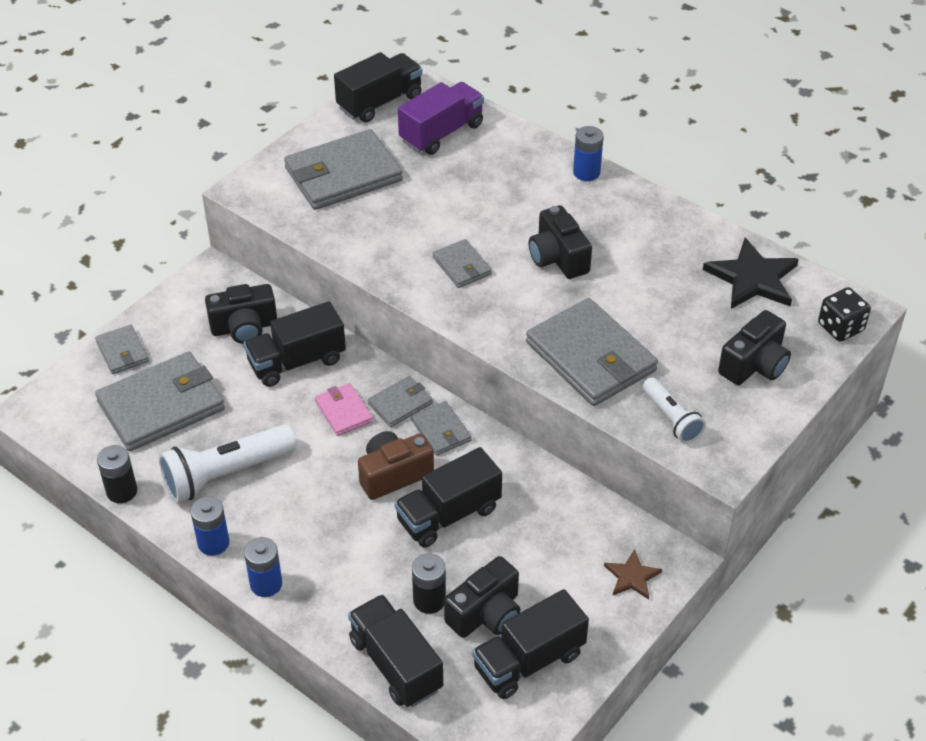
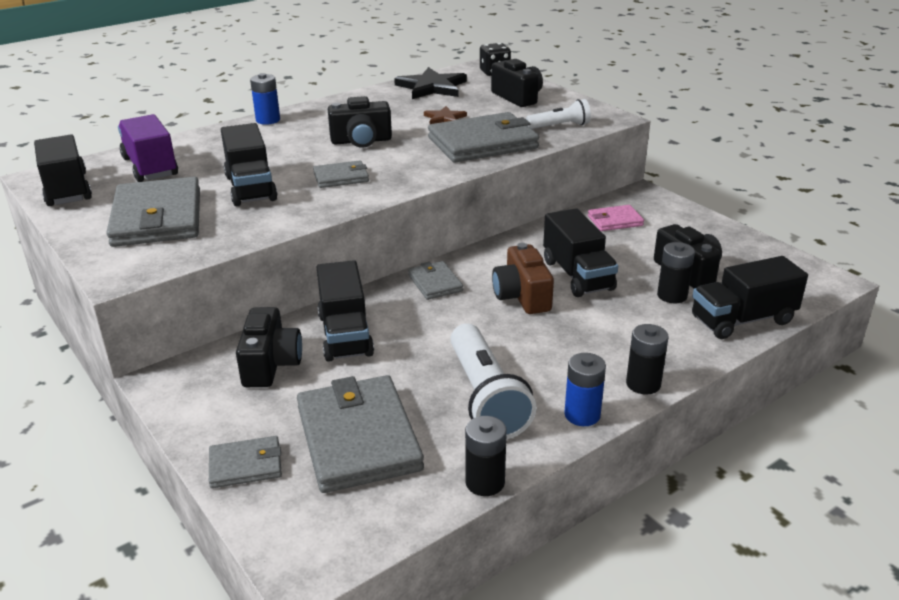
camera: 75 degrees left, 15 degrees down
(266, 584) = (643, 384): blue battery -> black battery
(343, 411) = (430, 314): pink wallet -> pink wallet (615, 221)
(441, 431) = (478, 267): grey wallet -> none
(529, 661) = (736, 259): black truck -> black truck (250, 188)
(632, 577) = (657, 210): brown star -> brown star (444, 118)

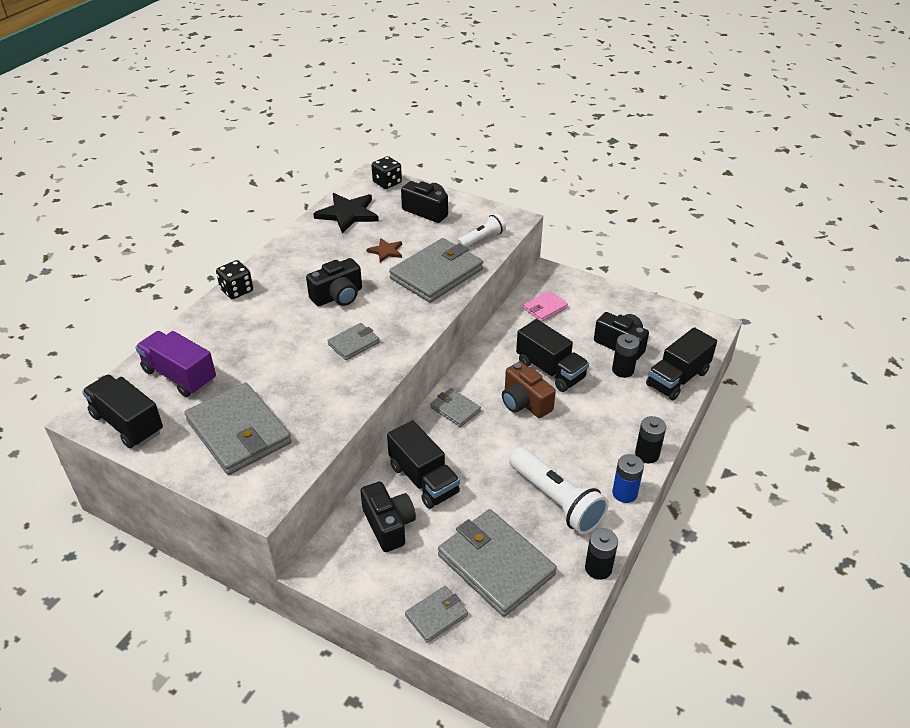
camera: 25 degrees left, 10 degrees up
(250, 188) = (289, 376): black truck -> none
(268, 120) = (237, 290): blue battery -> black dice

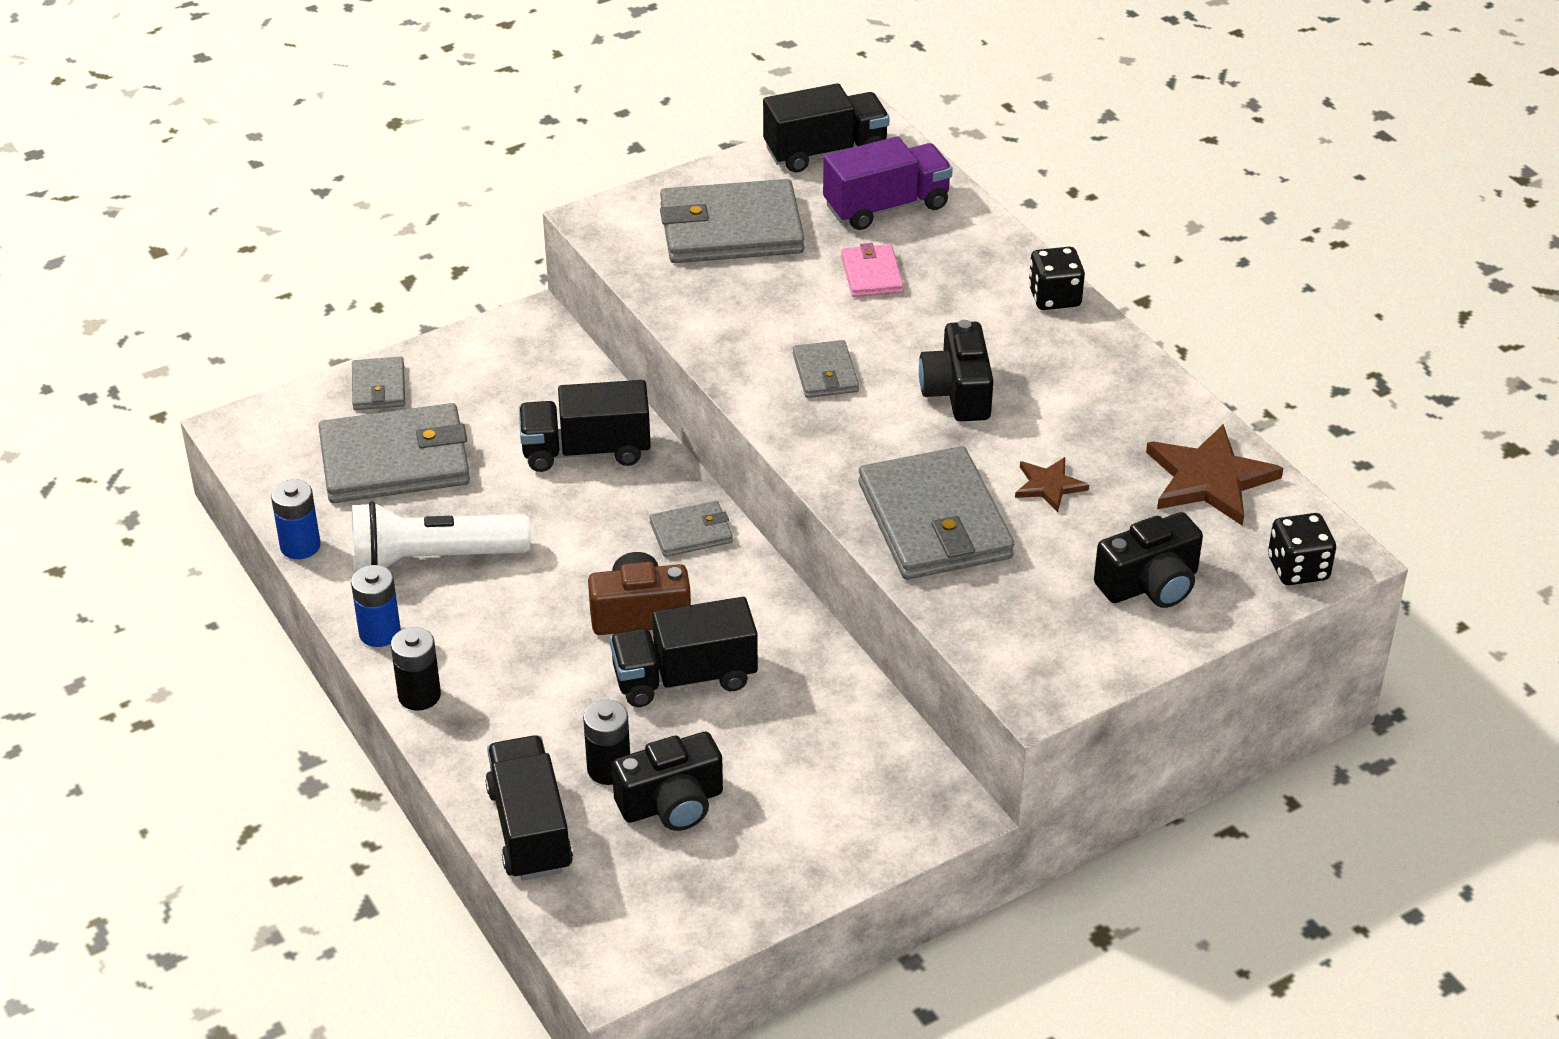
camera: 120 degrees right, 0 degrees up
(348, 214) = (1209, 479): black star -> brown star
(389, 525) = (541, 395): black camera -> none
(482, 239) = (1000, 620): white flashlight -> none
(545, 308) = (849, 751): pink wallet -> pink wallet (872, 274)
(598, 568) = (300, 546): black battery -> blue battery

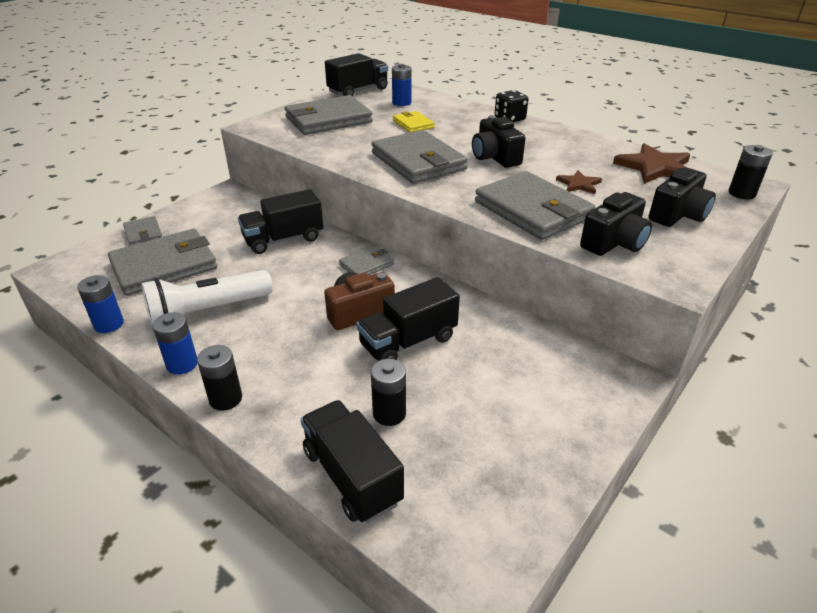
camera: 20 degrees left, 5 degrees down
(672, 804) = (448, 426): black camera -> black camera (614, 243)
(825, 373) = (418, 161): grey wallet -> grey wallet, size x1.99
(872, 274) = (413, 124): pink wallet -> yellow wallet
(886, 206) = (401, 103): purple truck -> blue battery
(1298, 568) = (741, 193): black dice -> black battery

